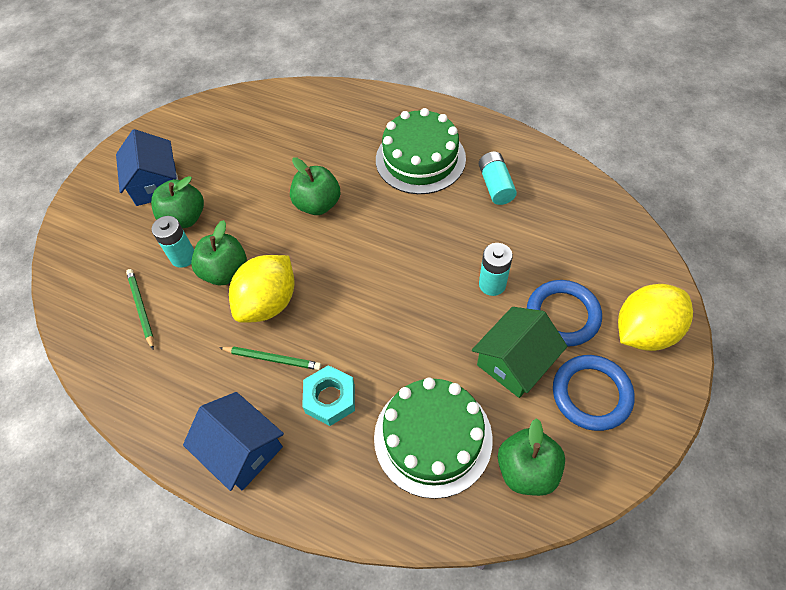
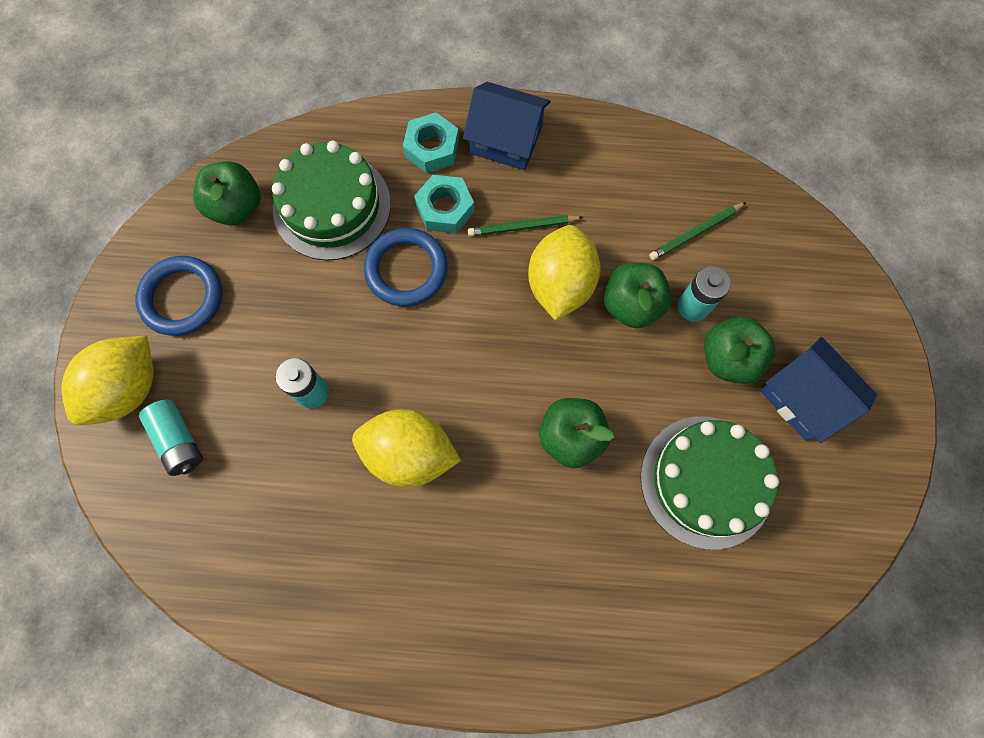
camera: 155 degrees right, 15 degrees up
(141, 308) = (695, 232): green pencil -> green pencil turned 105 degrees clockwise
(315, 466) = (432, 148): none -> turquoise nut
(420, 159) = (463, 566): green cake -> green cake (706, 481)
(432, 225) = (409, 453): none -> yellow lemon
(495, 185) = (342, 551): turquoise battery -> turquoise battery (179, 441)
(515, 362) = (267, 306): green house -> none
(562, 315) = (223, 379): blue ring -> blue ring (406, 269)

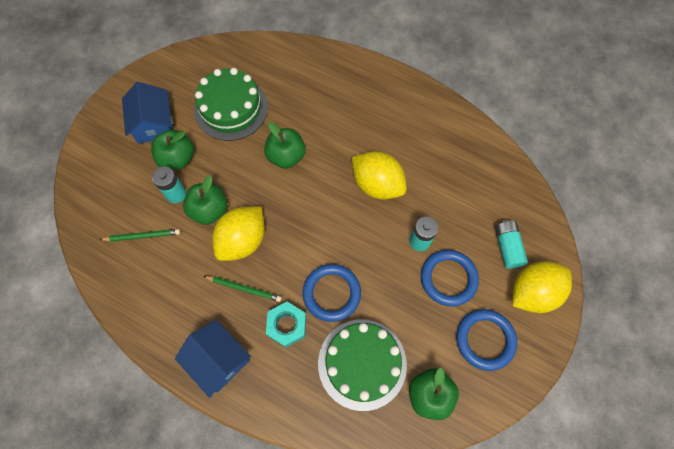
camera: 155 degrees left, 5 degrees down
(254, 356) = (448, 278): none -> blue ring
(432, 148) = (273, 378): turquoise nut -> none

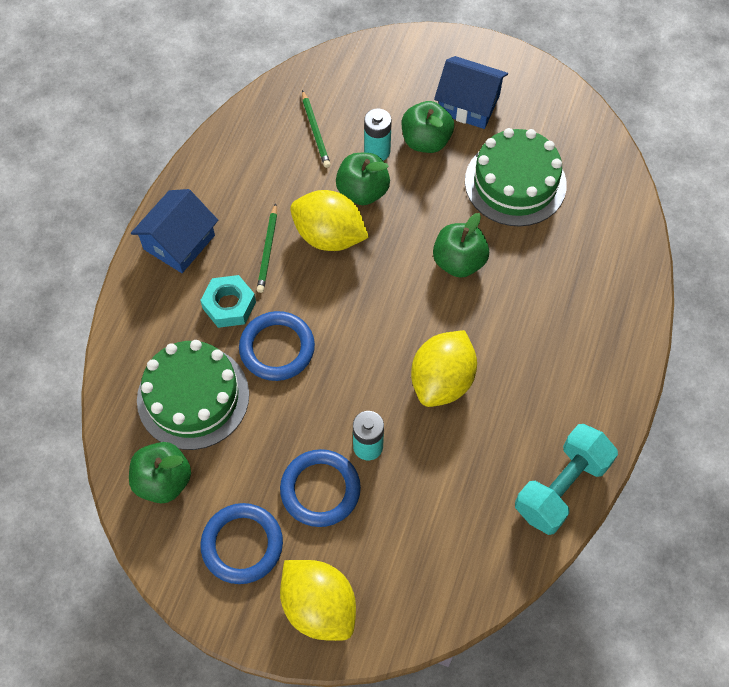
camera: 80 degrees right, 5 degrees down
(154, 124) = (468, 104): blue house -> blue house turned 45 degrees clockwise
(461, 130) = (561, 487): none -> turquoise dumbbell
(507, 247) = (381, 567): turquoise battery -> none

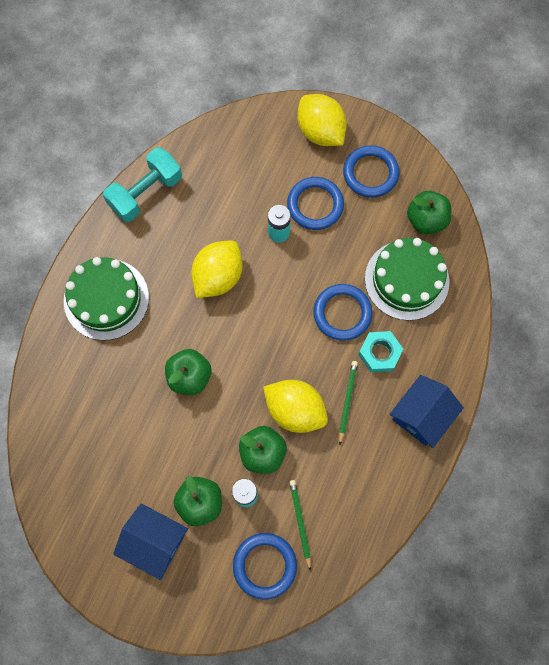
camera: 175 degrees left, 10 degrees up
(350, 93) = (264, 565): none -> blue ring
(515, 183) = (128, 450): green cake -> green cake (106, 299)

